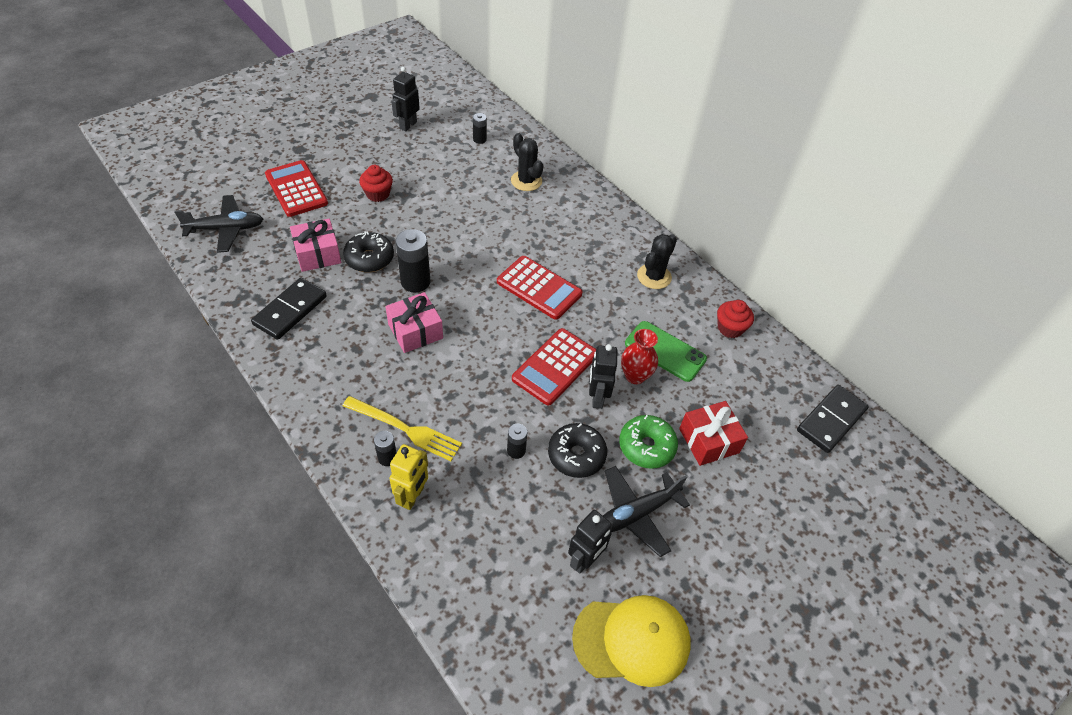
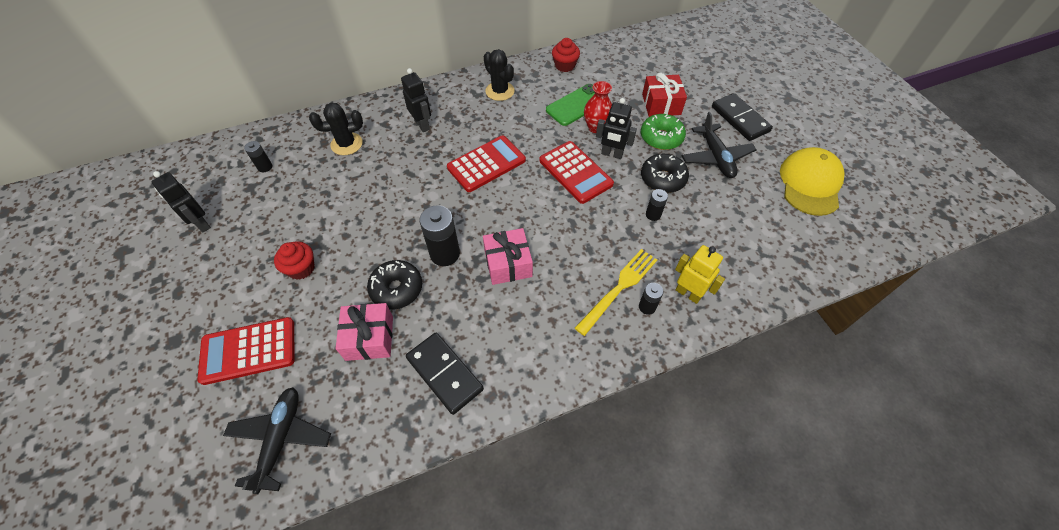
camera: 70 degrees left, 5 degrees up
(585, 560) = (751, 194): black robot -> black robot (422, 125)
(831, 420) = (654, 44): black domino -> black domino (740, 119)

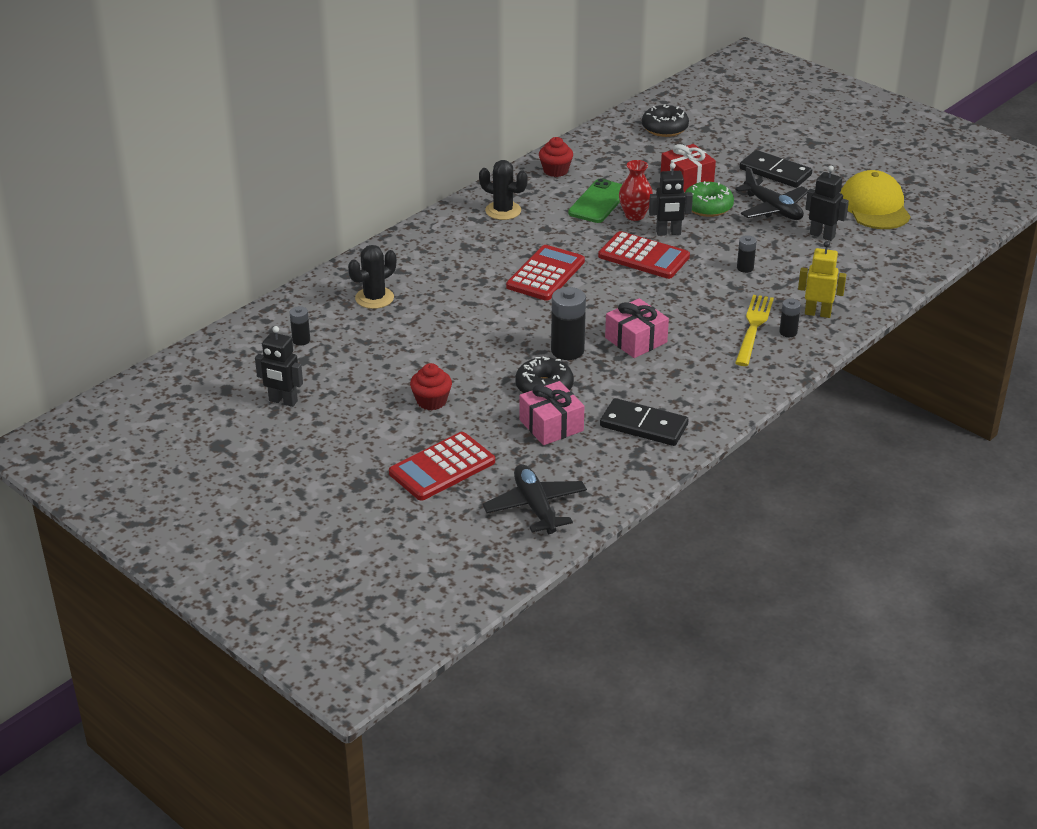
camera: 25 degrees left, 20 degrees down
(422, 125) = (444, 261): black robot -> black robot (822, 235)
(663, 179) = (734, 239): black donut -> black donut (664, 128)

